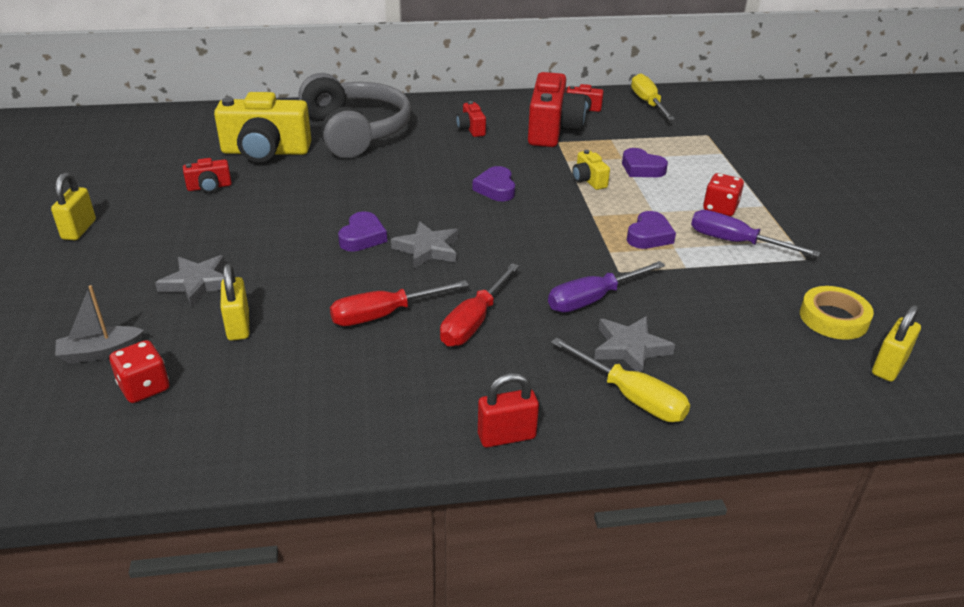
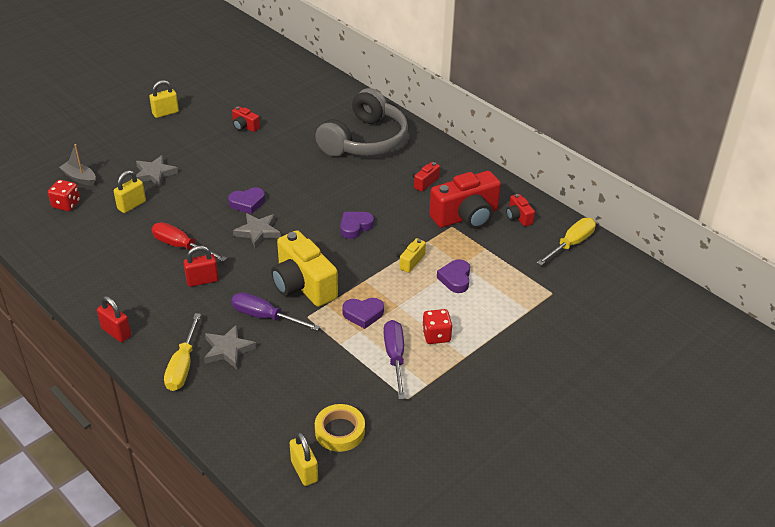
camera: 55 degrees right, 5 degrees up
(265, 152) = (303, 123): yellow camera -> yellow camera (303, 285)
(474, 322) = (202, 280): red screwdriver -> red padlock
(889, 366) = (304, 471): yellow padlock -> yellow padlock turned 60 degrees clockwise

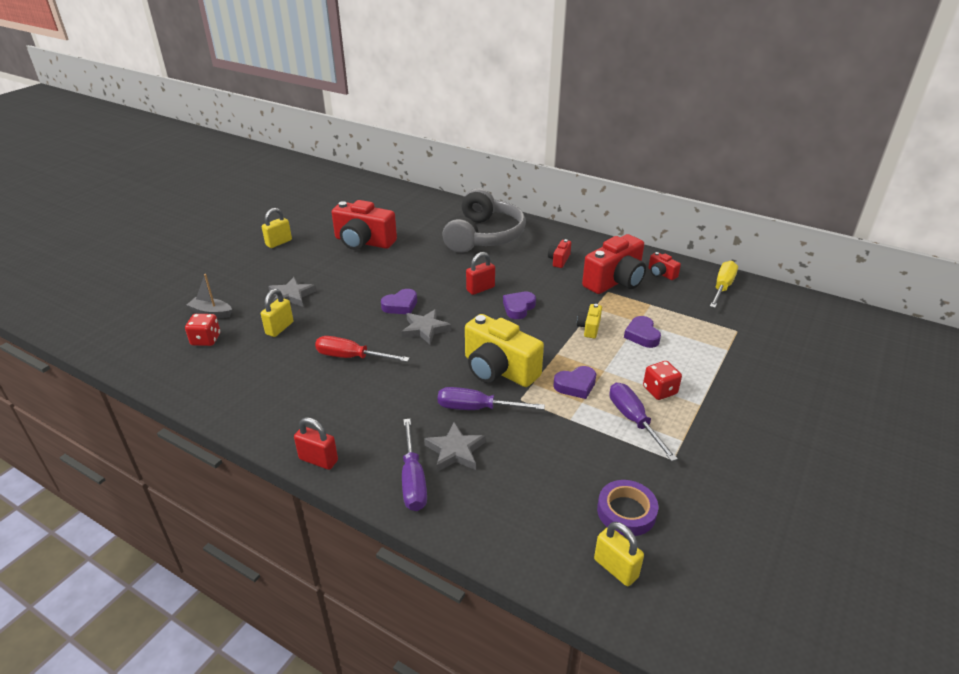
camera: 15 degrees left, 5 degrees down
(183, 366) = (413, 480): yellow screwdriver -> purple screwdriver
(202, 280) = (390, 386): red padlock -> red padlock (480, 289)
(245, 126) = (363, 242): red camera -> red camera, size x2.15
(340, 431) = (626, 511): yellow tape -> purple tape

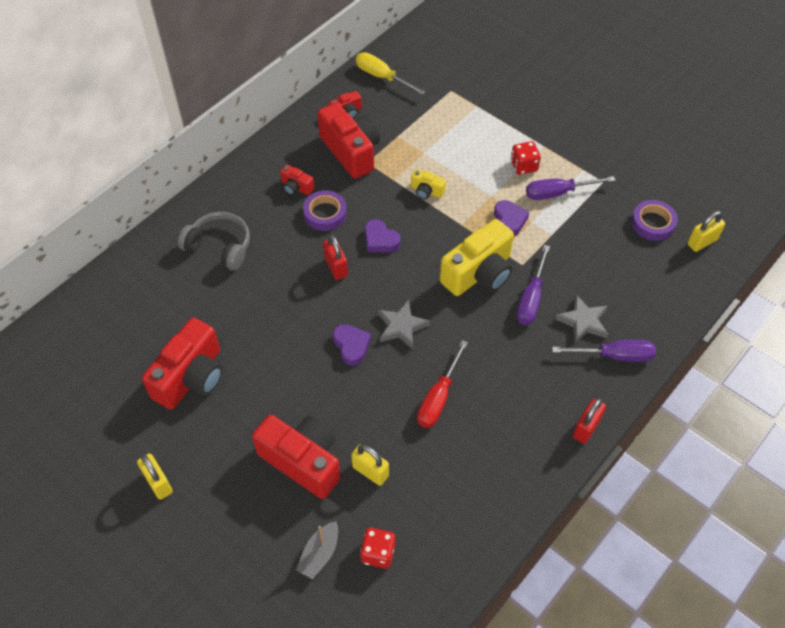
camera: 80 degrees left, 20 degrees up
(291, 296) = (303, 461): grey star -> red camera
(484, 236) = (219, 247): grey headphones -> grey headphones, size x0.63
(536, 277) = (325, 213): none -> purple tape
(642, 335) = (446, 156): purple heart -> none

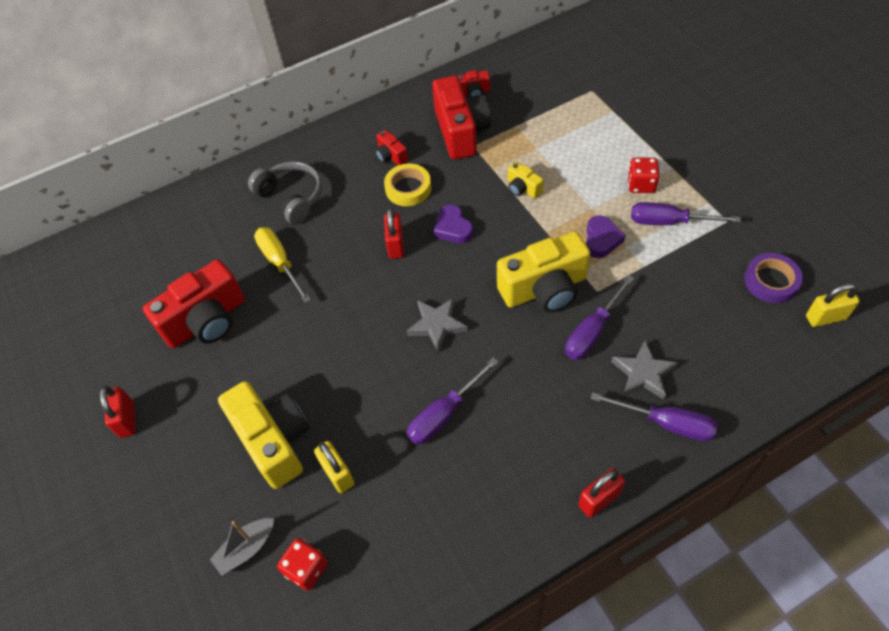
camera: 25 degrees right, 0 degrees up
(158, 483) = (127, 420): yellow padlock -> red padlock
(303, 461) = (274, 441): red camera -> yellow camera
(325, 213) = (408, 188): purple tape -> yellow tape
(351, 346) = (376, 332): purple heart -> none
(382, 77) = (524, 64): yellow screwdriver -> yellow screwdriver (280, 262)
(438, 398) = (444, 414): red screwdriver -> purple screwdriver

